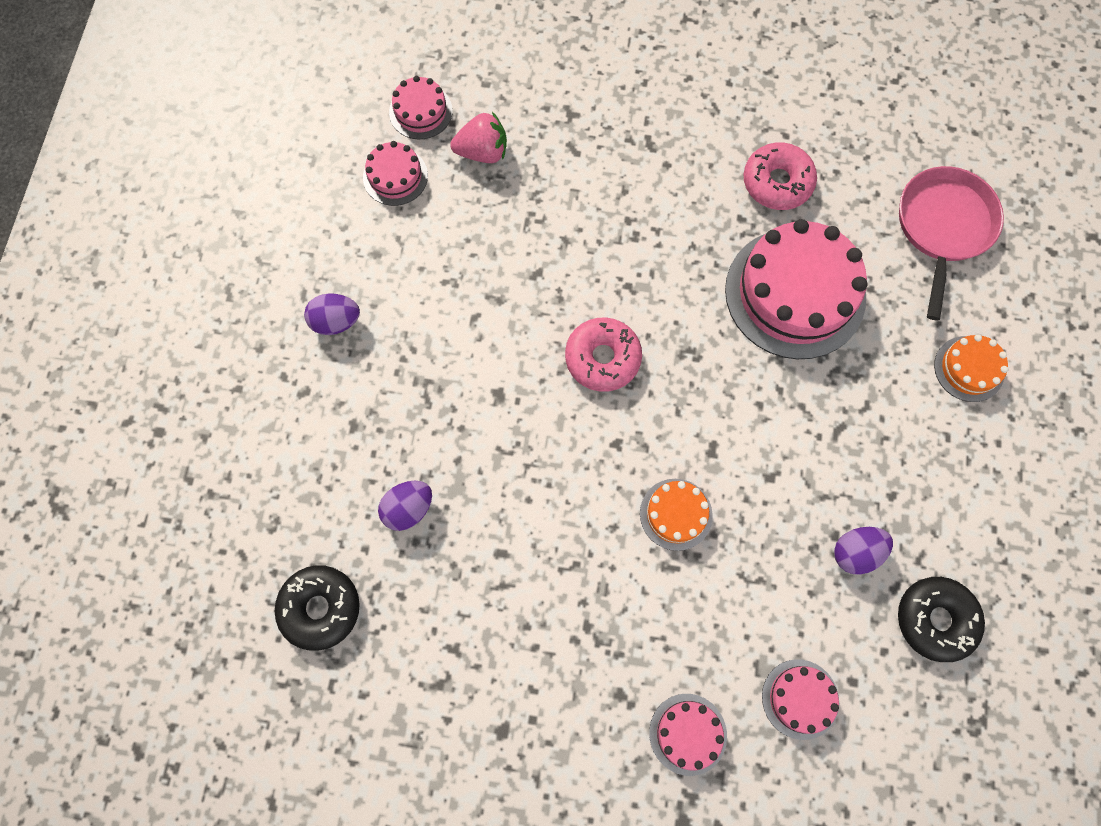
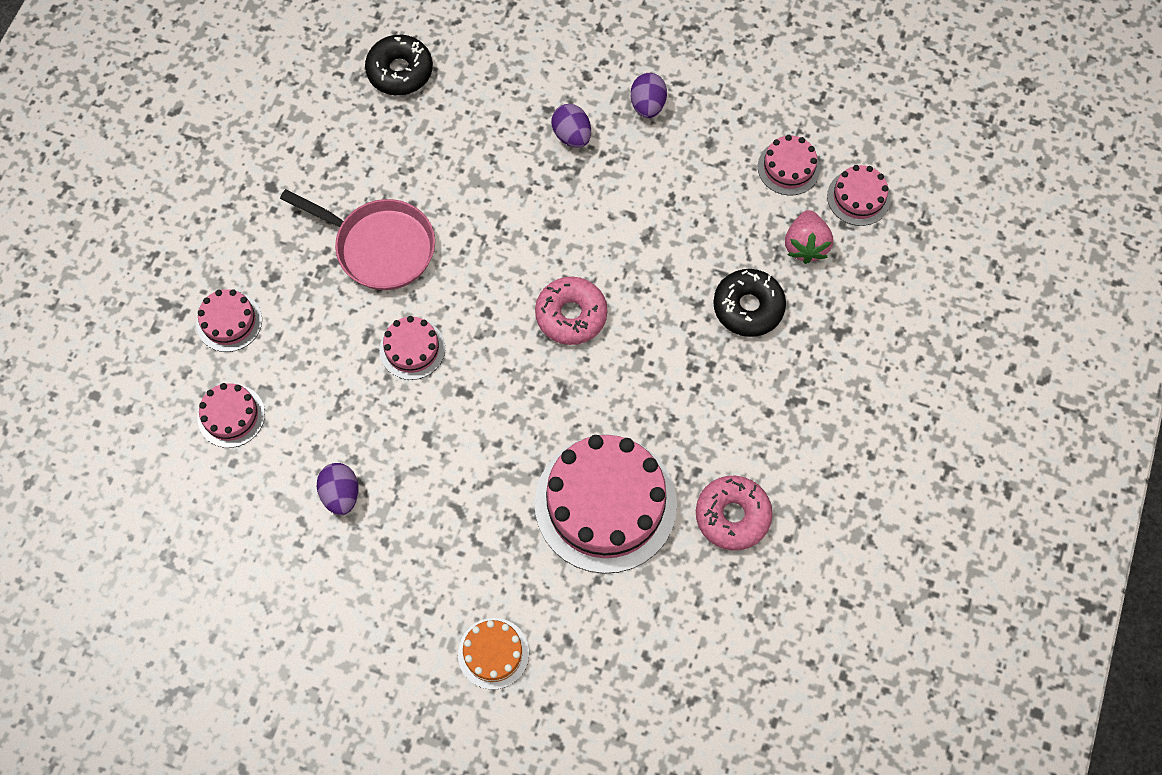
camera: 100 degrees right, 5 degrees down
(408, 508) = (466, 142): purple egg -> purple egg (572, 136)
(676, 514) = (412, 349): orange cake -> pink cake
(935, 619) = (265, 548): black donut -> black donut (748, 307)
(943, 227) = (654, 674): pink pan -> pink pan (380, 247)

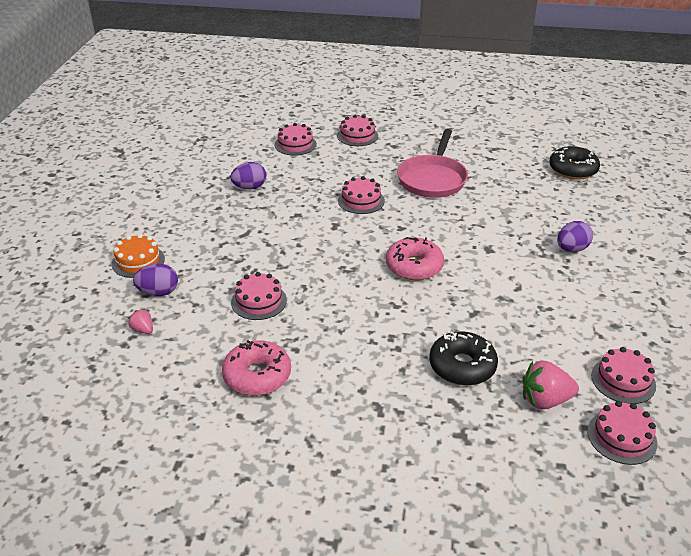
camera: 80 degrees right, 30 degrees down
(605, 503) = (259, 301): pink cake -> pink cake, size x0.48
(636, 643) = (143, 330): none -> pink strawberry
(647, 105) = (627, 285): purple egg -> purple egg (158, 292)

